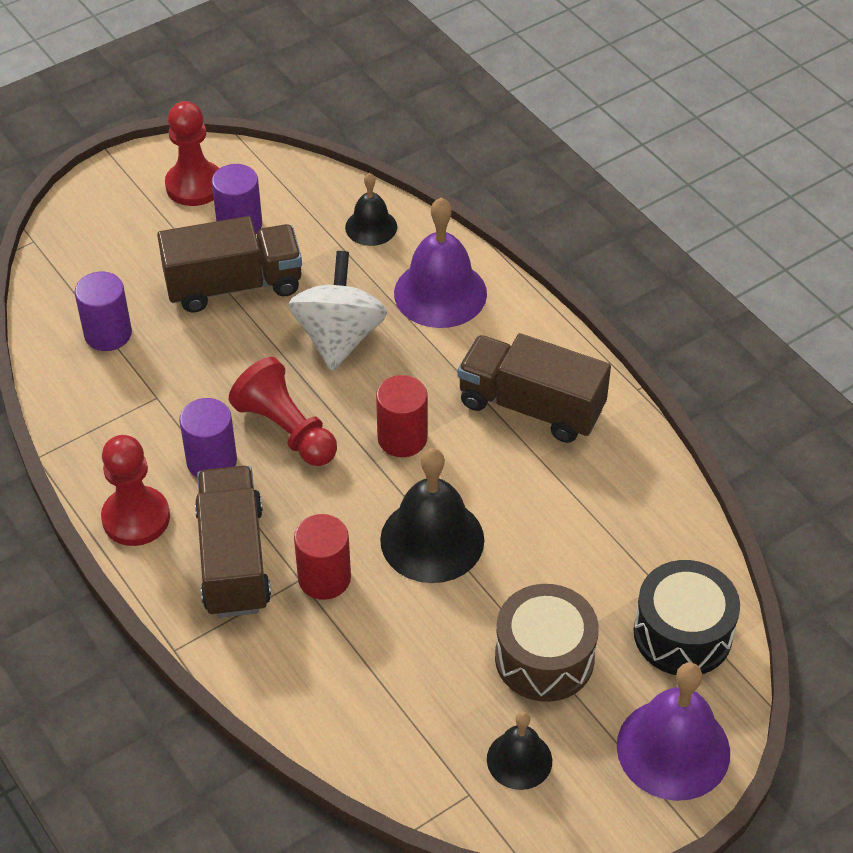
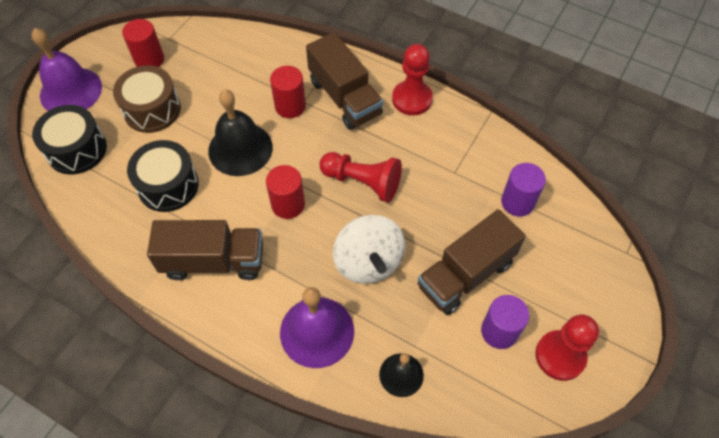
camera: 155 degrees right, 10 degrees up
(211, 461) = (393, 145): purple cylinder -> none
(519, 760) = (149, 60): black bell -> red cylinder
(558, 525) = (168, 185): none -> black drum

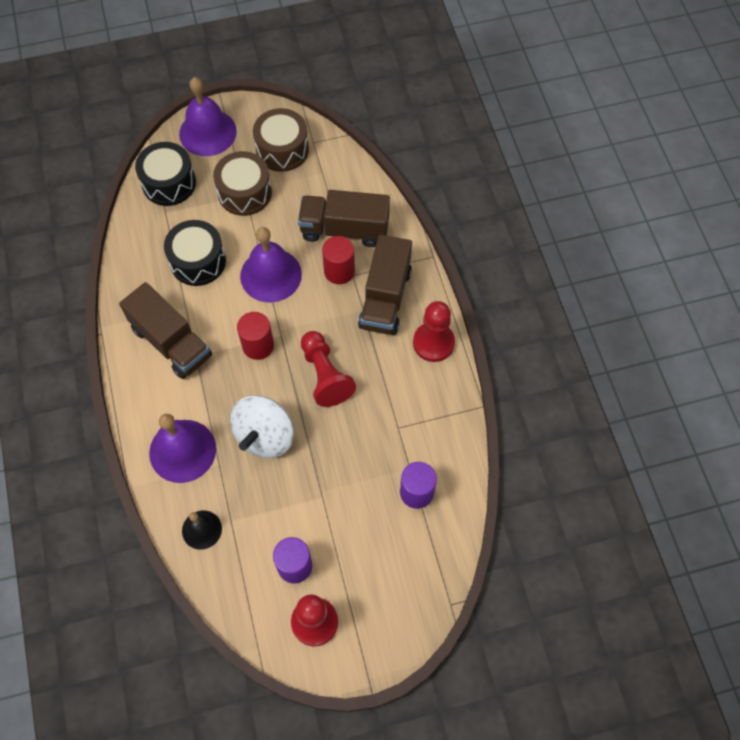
camera: 45 degrees right, 5 degrees up
(149, 60) = (282, 149): red cylinder -> brown drum
(240, 149) = (271, 275): black bell -> purple bell
(465, 274) = (318, 507): brown truck -> brown truck (344, 229)

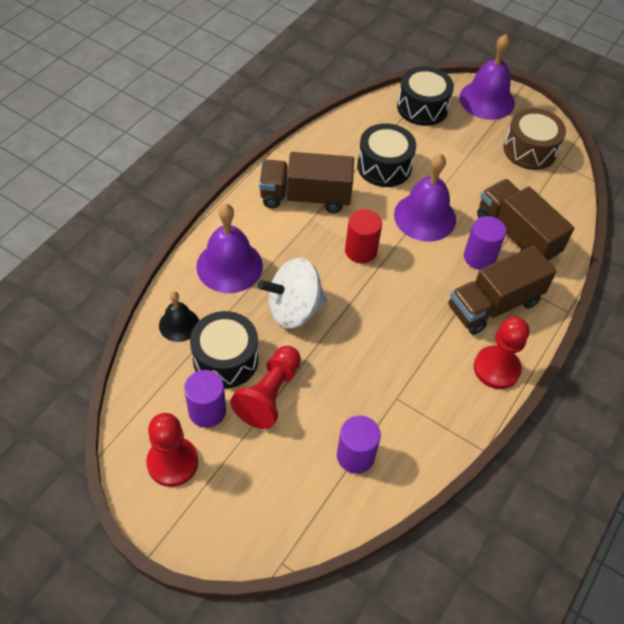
camera: 45 degrees right, 10 degrees down
(171, 342) = (305, 197): brown truck -> brown truck turned 90 degrees clockwise
(244, 192) = (469, 154): brown drum -> none
(263, 519) = (225, 359): none -> black drum
(325, 375) = (385, 312): red pawn -> red pawn (269, 394)
(339, 271) = (479, 257): red cylinder -> purple cylinder

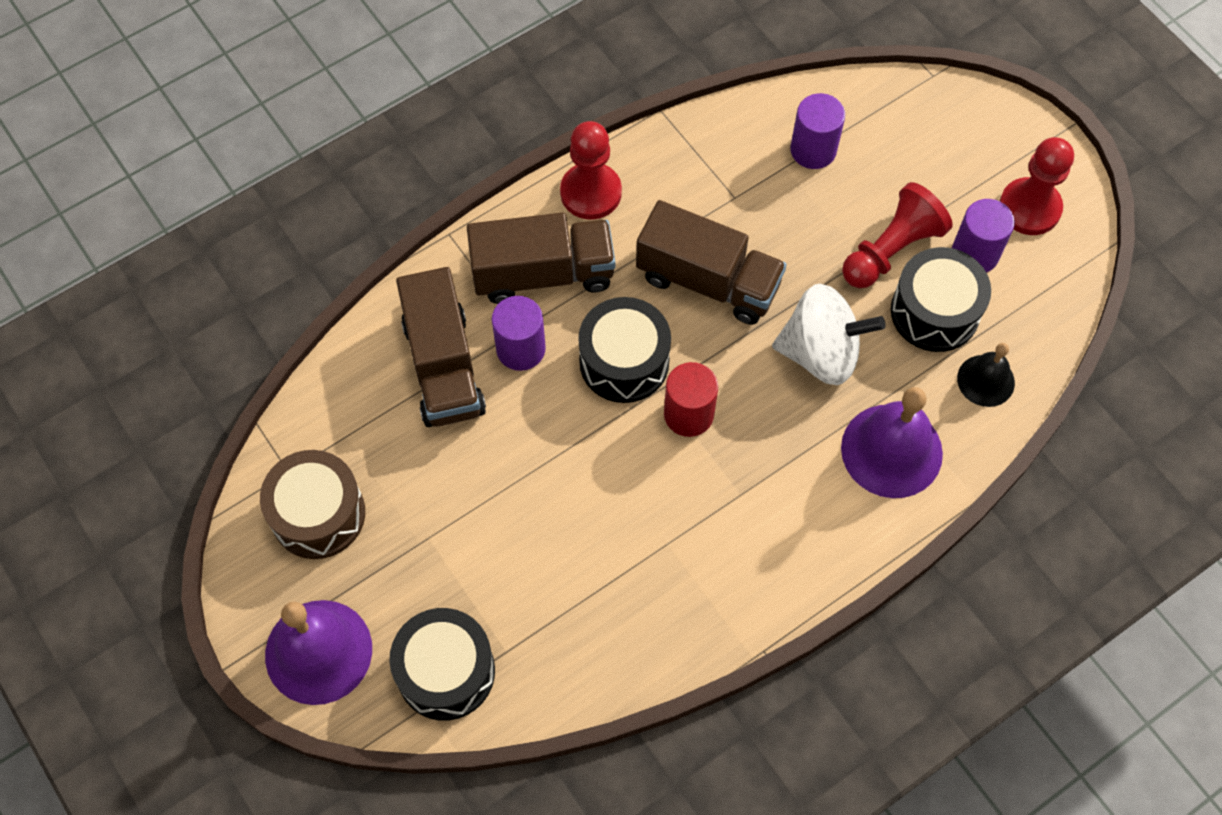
camera: 155 degrees left, 10 degrees up
(305, 197) = (734, 538): brown truck -> brown truck (708, 281)
(384, 166) = (579, 559): black drum -> black drum (624, 361)
(425, 217) = (563, 441): purple bell -> none

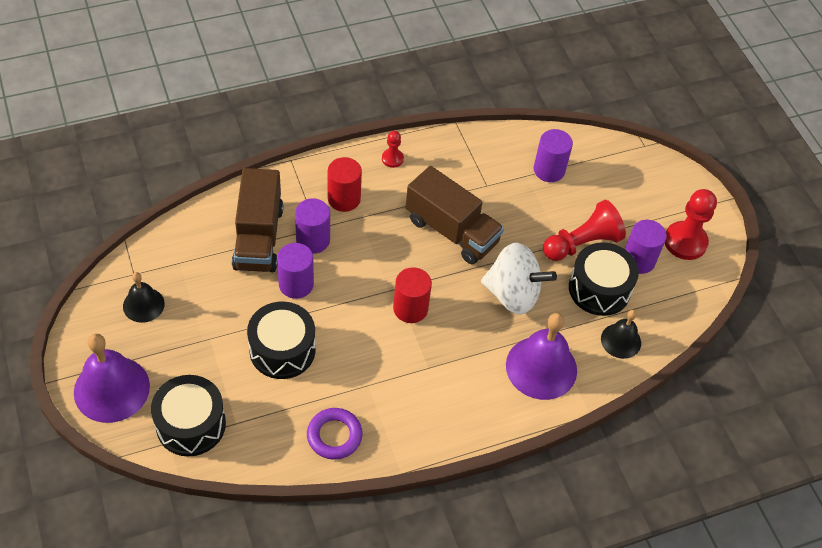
camera: 10 degrees right, 10 degrees down
(318, 514) = (143, 305): brown drum -> black bell
(519, 423) = (296, 284): none -> purple cylinder
(543, 274) = (344, 199): brown truck -> red cylinder
(591, 193) = (392, 159): red pawn -> red pawn, size x0.52
(624, 361) = (378, 265): black drum -> black drum (282, 350)
(646, 631) = (334, 436): none -> purple ring

